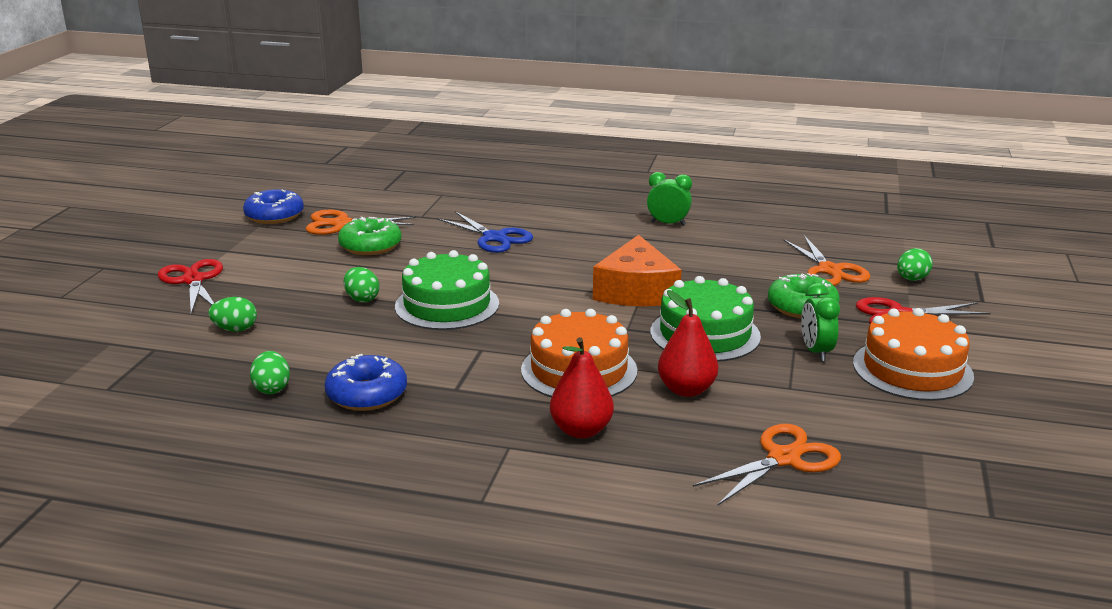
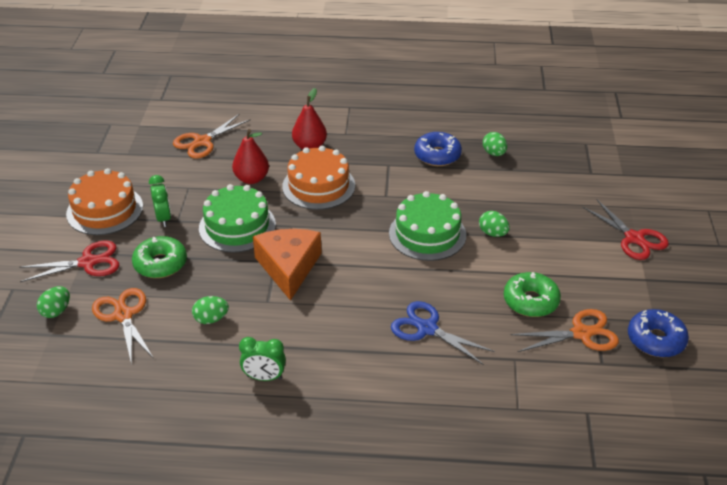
camera: 170 degrees right, 15 degrees up
(235, 329) = (556, 194): green egg -> green egg (211, 319)

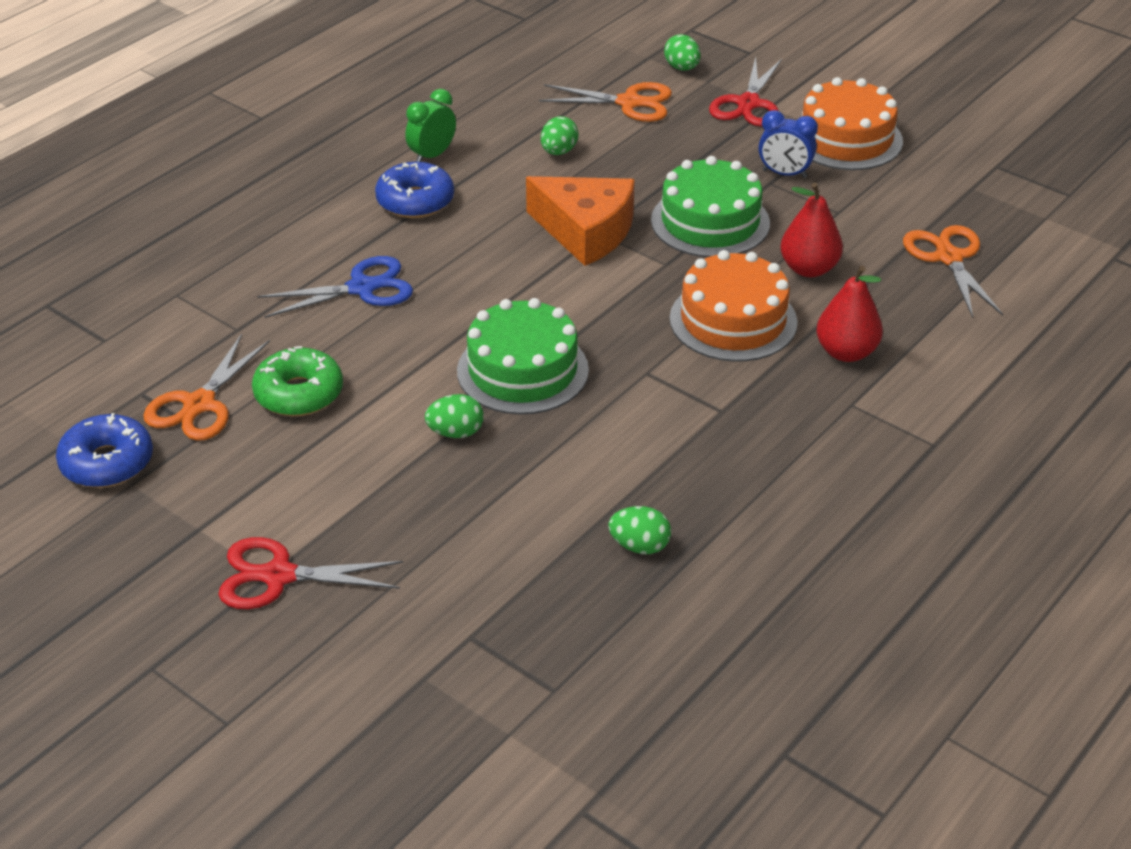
camera: 125 degrees right, 0 degrees up
(160, 264) = (693, 147): green donut -> none
(163, 218) = (784, 174): green clock -> blue clock
(437, 155) = (696, 476): blue donut -> blue donut (415, 201)

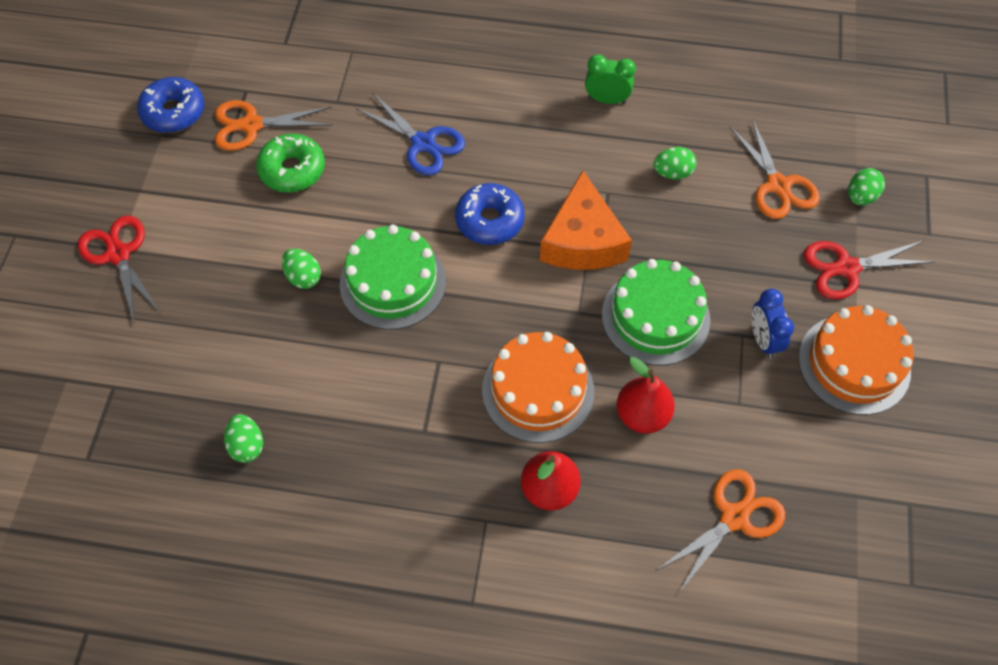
camera: 60 degrees right, 20 degrees up
(415, 201) = (544, 119): blue donut -> blue donut (489, 220)

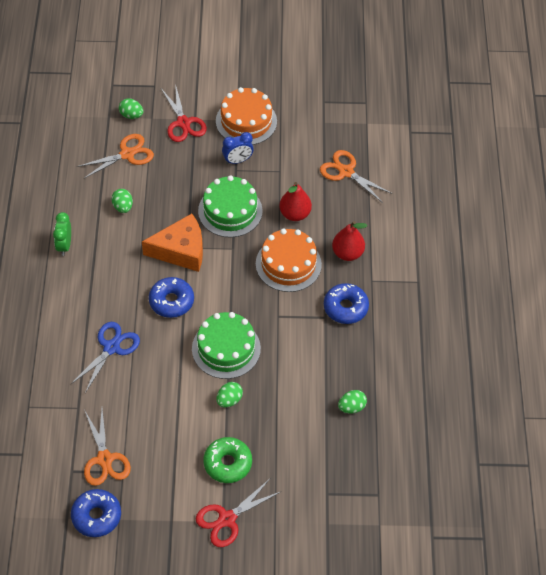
camera: 100 degrees left, 5 degrees down
(292, 170) = (142, 424): green donut -> green donut (227, 463)
(437, 467) = (345, 307): none -> blue donut

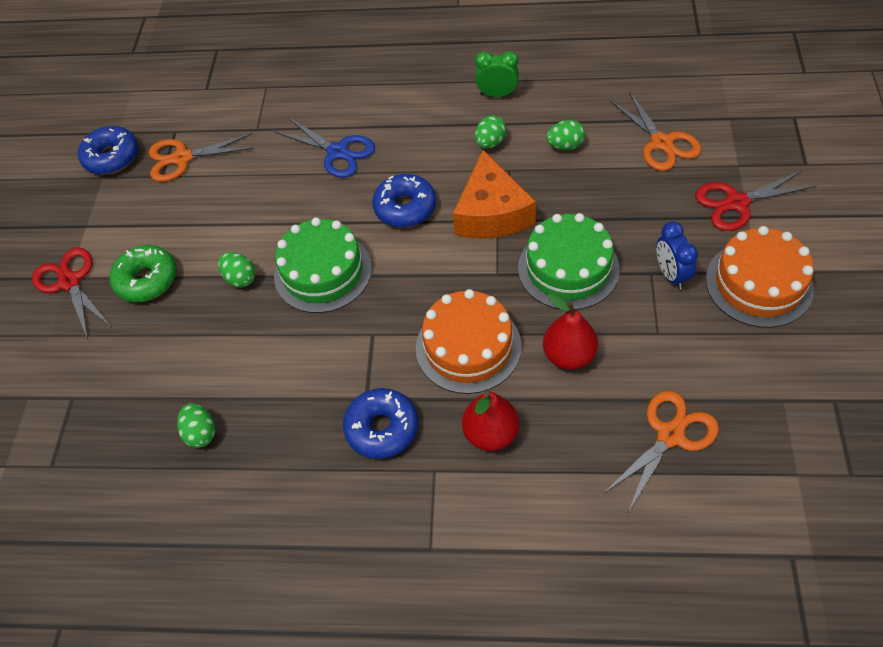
camera: 100 degrees right, 0 degrees up
(131, 115) = (738, 142): green egg -> green egg (490, 143)

